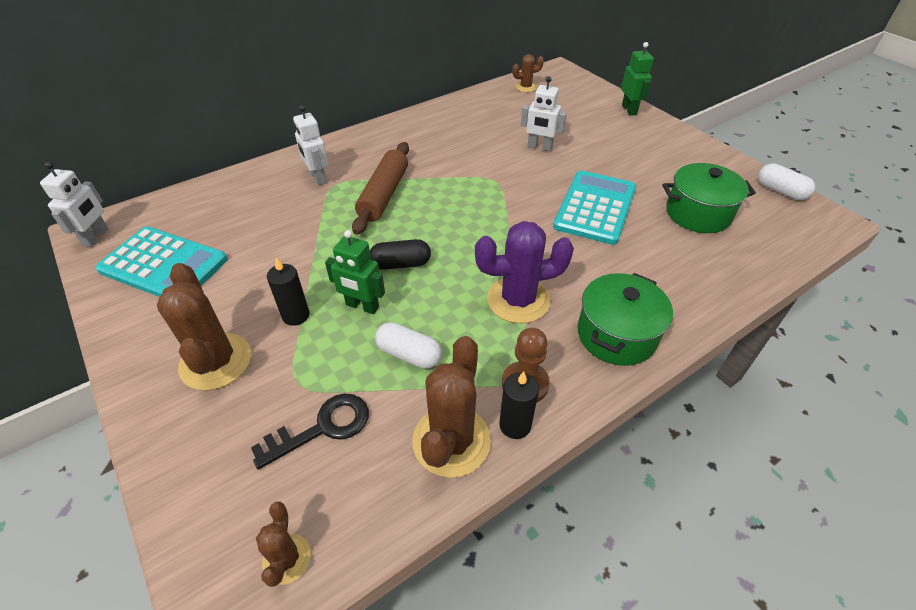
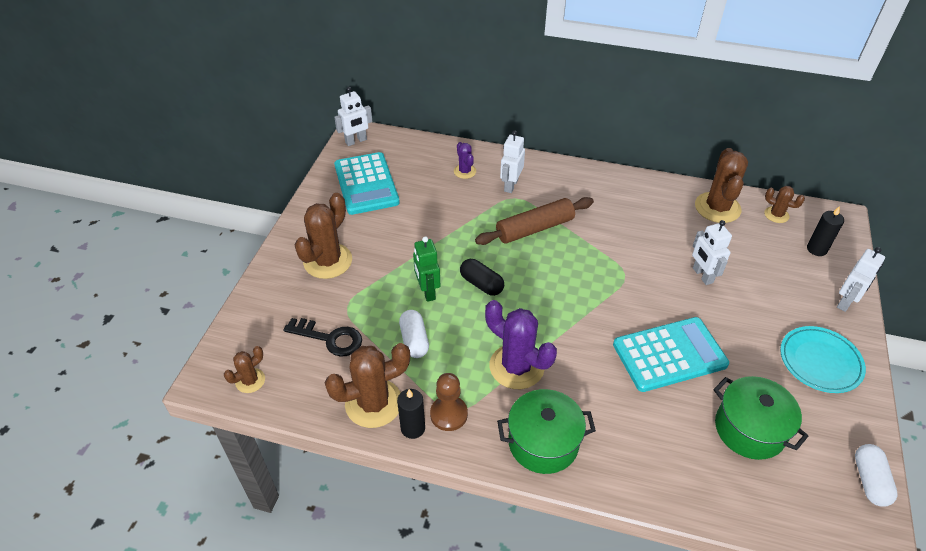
camera: 50 degrees right, 0 degrees up
(259, 192) = (465, 171): none -> purple cactus
(296, 315) = (390, 268): black candle -> black candle (816, 249)
(487, 103) = (717, 208): none -> brown cactus
(629, 110) = (846, 302): green robot -> white robot
(667, 149) = (820, 362): none -> turquoise plate

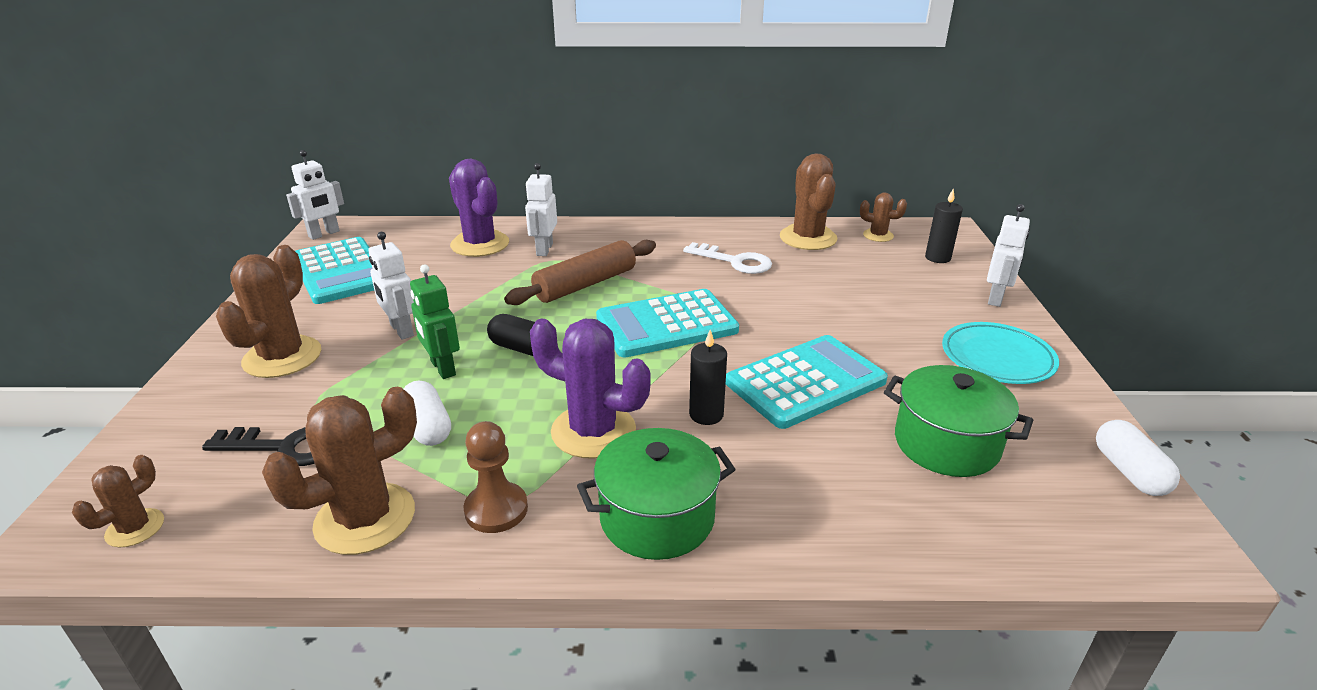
camera: 15 degrees left, 15 degrees down
(413, 428) = (437, 540): black candle -> black candle (706, 414)
(465, 171) = (480, 244): purple cactus -> purple cactus, size x1.90
(585, 280) = (666, 324): none -> turquoise calculator
(651, 224) = (735, 261): none -> white key
(702, 275) = (815, 299): white robot -> white robot (401, 330)

